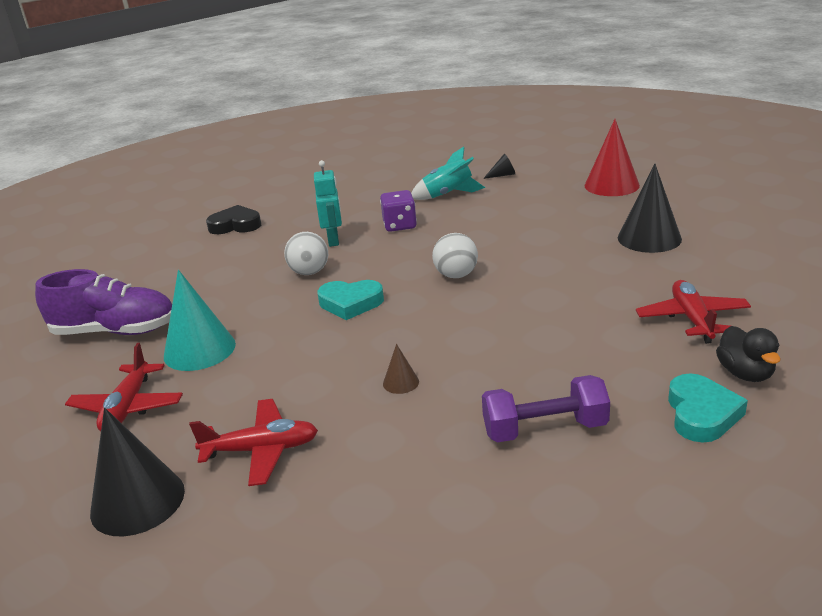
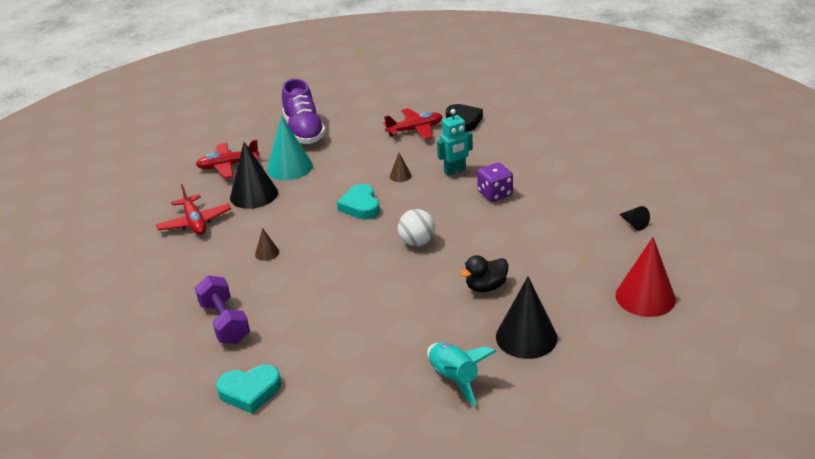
camera: 70 degrees right, 5 degrees up
(137, 501) = (152, 199): black cone -> black cone (254, 195)
(309, 272) = (400, 176): white ball -> brown cone
(448, 194) = (570, 203): turquoise rocket -> turquoise rocket (454, 379)
(692, 319) = (380, 377): red plane -> red plane (415, 130)
(745, 373) = (304, 411): black duck -> black duck (486, 287)

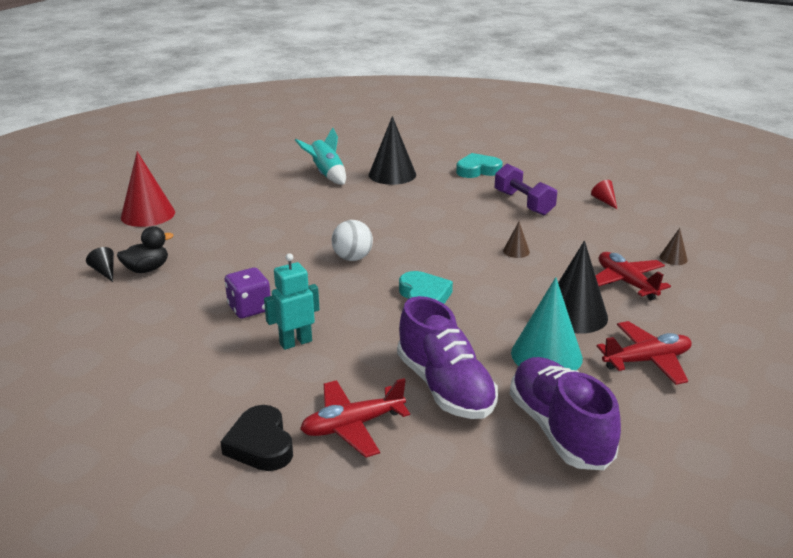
camera: 175 degrees right, 5 degrees down
(132, 327) = (604, 201): none -> red cone
(360, 148) = (445, 387): none -> purple shoe
(400, 176) = (375, 337): brown cone -> brown cone (673, 258)
(486, 287) = (288, 222): black duck -> black duck (147, 269)
(526, 337) = (264, 193): black cone -> black cone (392, 174)

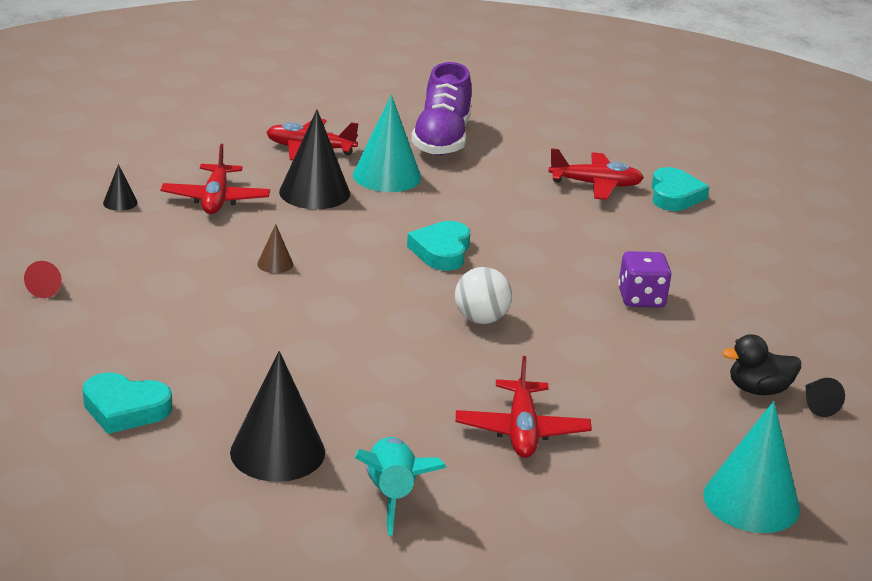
camera: 155 degrees left, 0 degrees up
(148, 214) = (751, 501): red cone -> turquoise cone
(260, 444) = (674, 195): black heart -> turquoise heart
(284, 211) = (521, 430): none -> red plane
(295, 342) = (608, 252): turquoise robot -> none
(445, 387) = (499, 183): purple shoe -> none
(523, 203) = (159, 322): purple dumbbell -> none
(673, 258) = (120, 202): brown cone -> black cone

